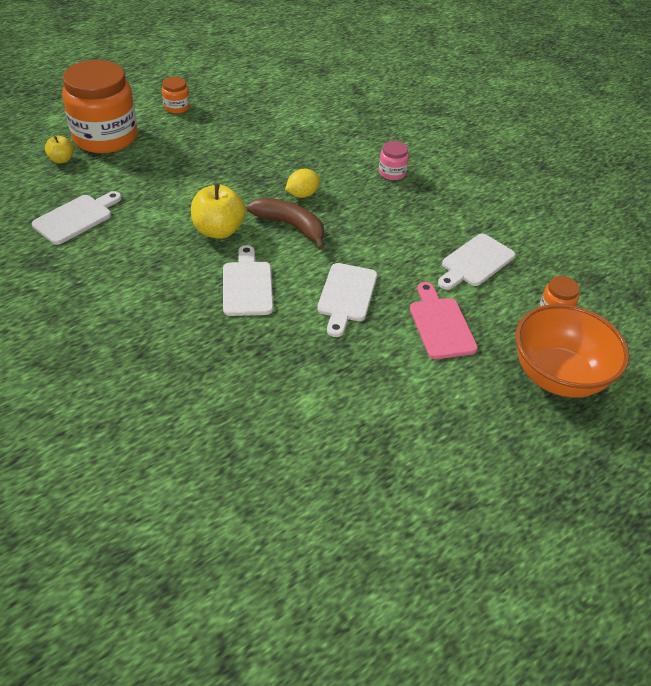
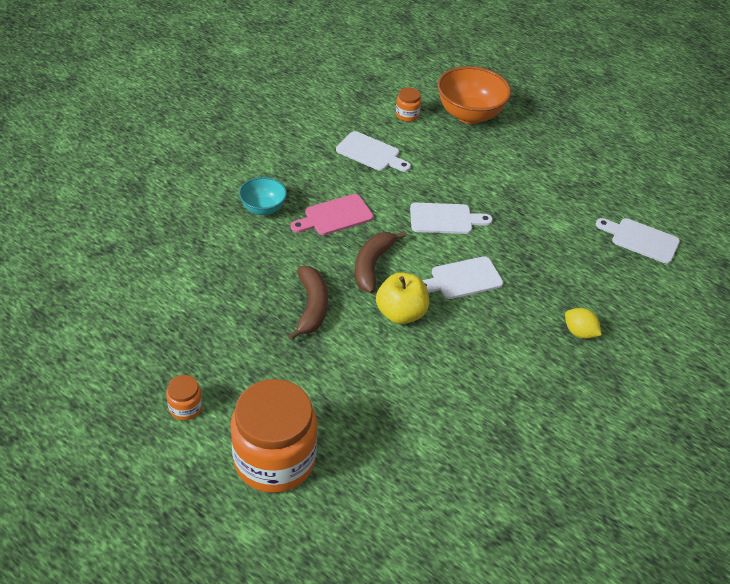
camera: 105 degrees left, 0 degrees up
(62, 159) = (335, 486): yellow apple -> none
(76, 218) = (431, 431): white cutting board -> white cutting board (641, 239)
(250, 179) = (311, 307): none -> brown banana
(302, 194) = (321, 265): yellow lemon -> yellow lemon (579, 332)
(392, 173) = (263, 208): pink jar -> turquoise bowl
(440, 324) = (449, 168): pink cutting board -> pink cutting board (335, 216)

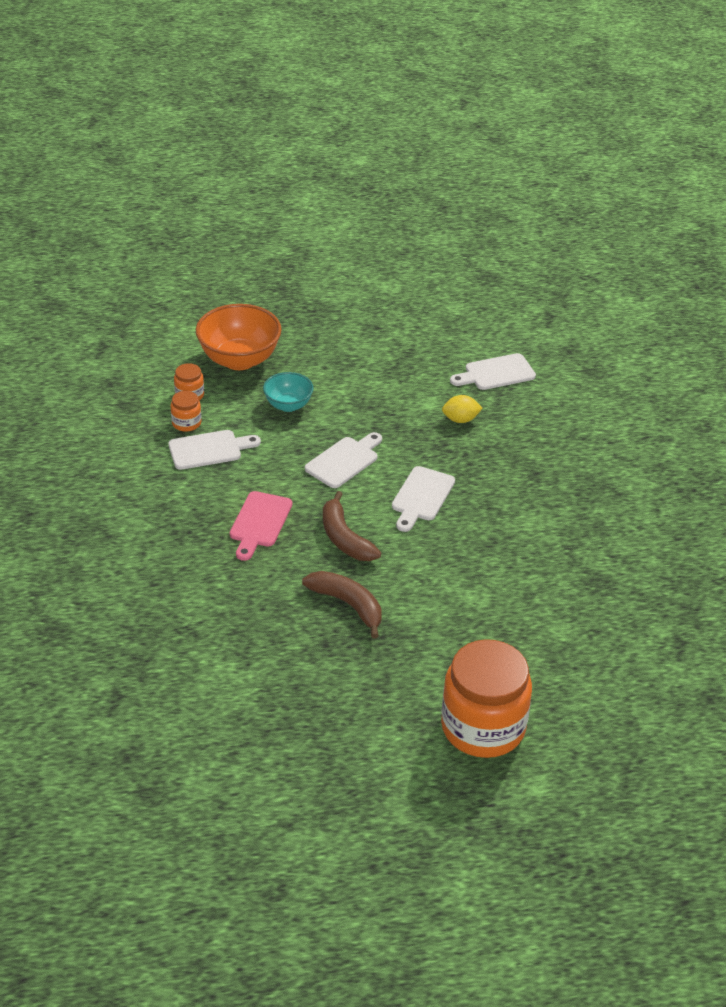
camera: 45 degrees left, 5 degrees down
(185, 407) = (371, 751): orange jar -> orange jar (186, 423)
(263, 208) = (193, 561): turquoise bowl -> turquoise bowl (288, 405)
(401, 313) = (416, 557): yellow apple -> none
(579, 332) = (546, 473): yellow lemon -> yellow lemon (460, 420)

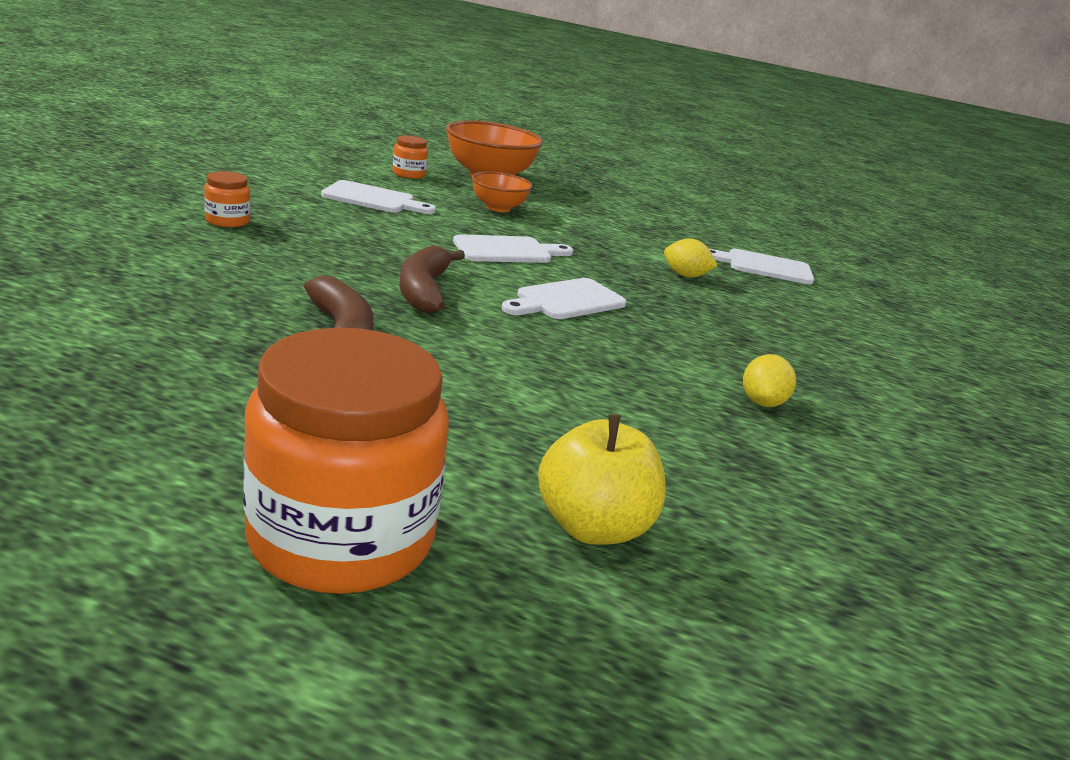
camera: 25 degrees right, 15 degrees down
(186, 423) = (378, 182): orange jar -> orange jar (227, 221)
(259, 523) = (343, 247): pink cutting board -> none
(288, 405) = (498, 208): turquoise bowl -> orange bowl
(565, 664) = (592, 527): none -> yellow apple
(578, 530) = (762, 402): none -> yellow lemon

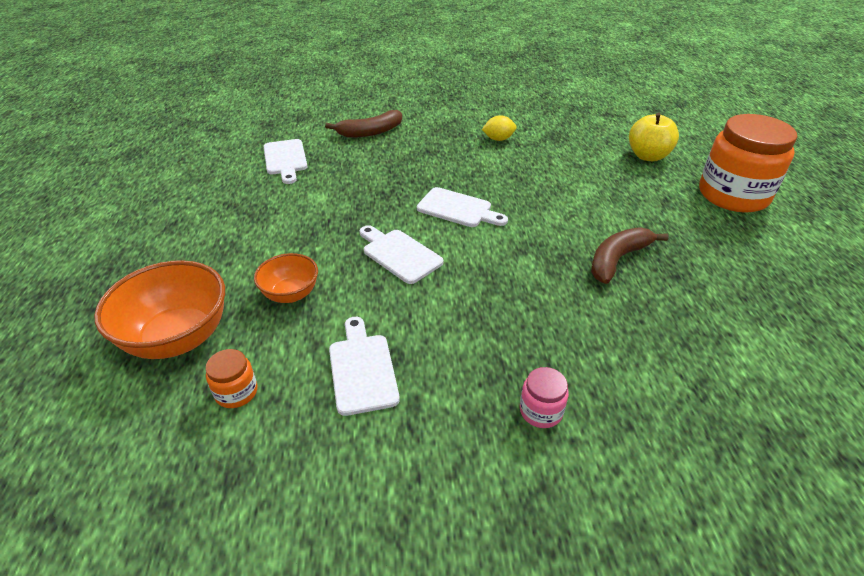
camera: 110 degrees left, 15 degrees up
(227, 221) = (541, 411): orange jar -> pink jar
(424, 290) = (521, 258): brown banana -> brown banana (370, 132)
(685, 276) = (348, 181): yellow lemon -> none

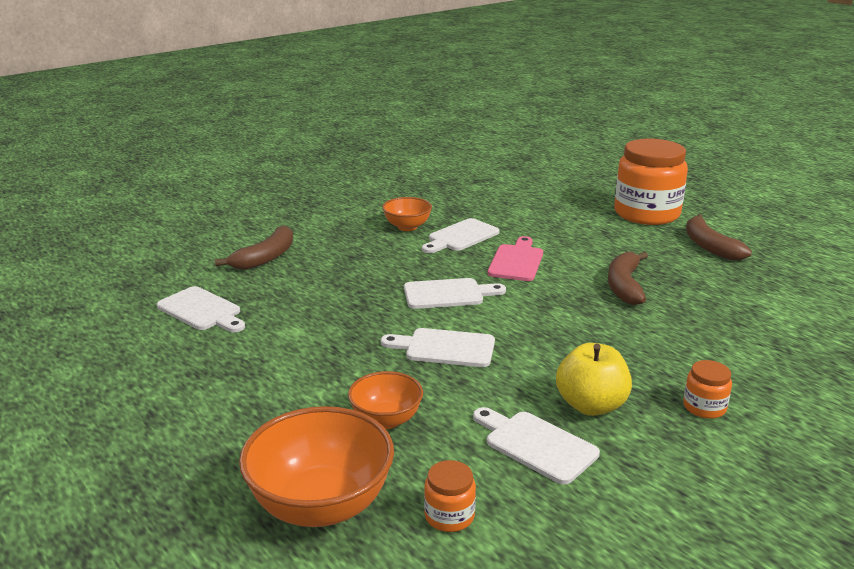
camera: 35 degrees left, 15 degrees down
(498, 139) = (407, 227): yellow lemon -> orange bowl
(530, 161) = (460, 237): none -> white cutting board
(541, 411) = (704, 407): pink jar -> orange jar
(549, 200) = (516, 261): none -> pink cutting board
(648, 156) = (551, 204): yellow apple -> yellow apple (591, 405)
(759, 252) = (709, 246): none -> brown banana

